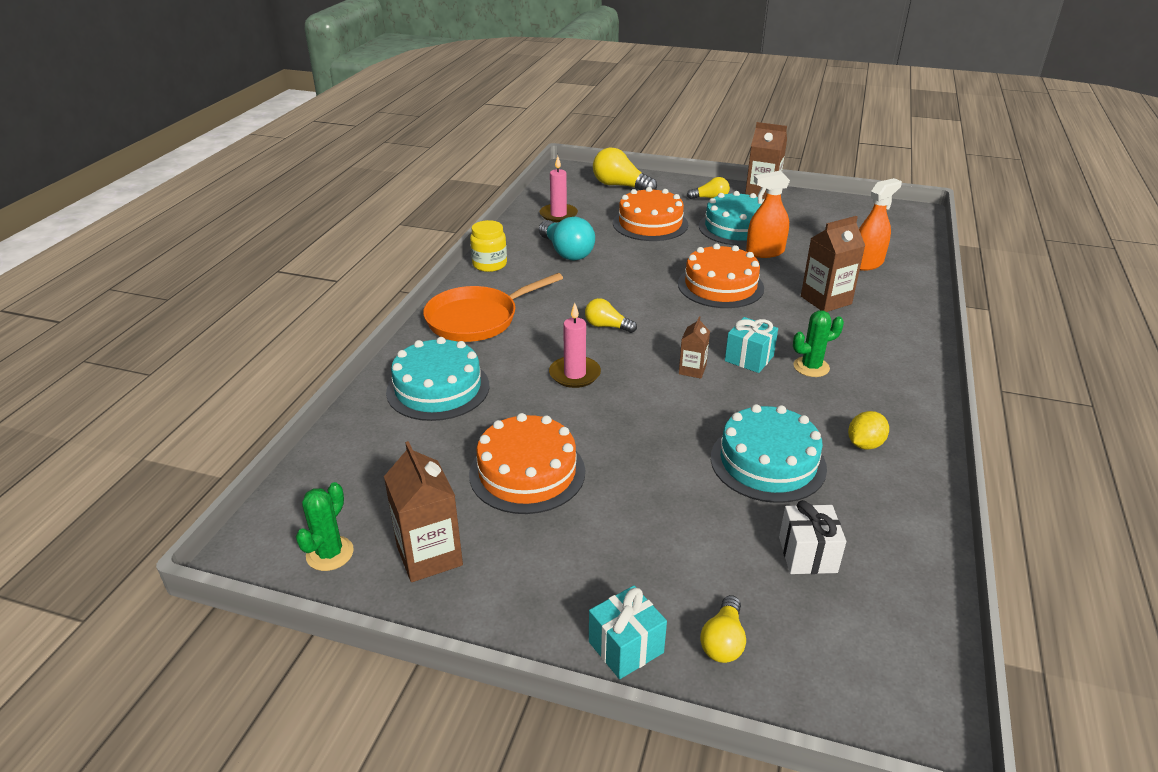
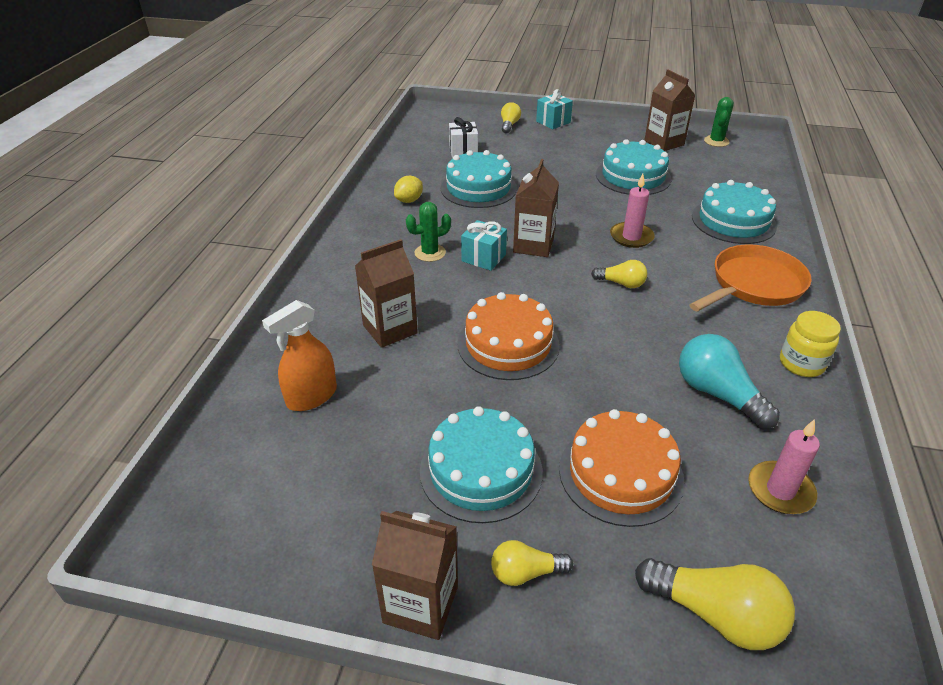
camera: 175 degrees right, 5 degrees up
(527, 472) = (633, 176): orange cake -> turquoise cake
(692, 370) = (533, 245): brown carton -> brown carton, size x1.76
(765, 252) = (445, 412): orange spray bottle -> none

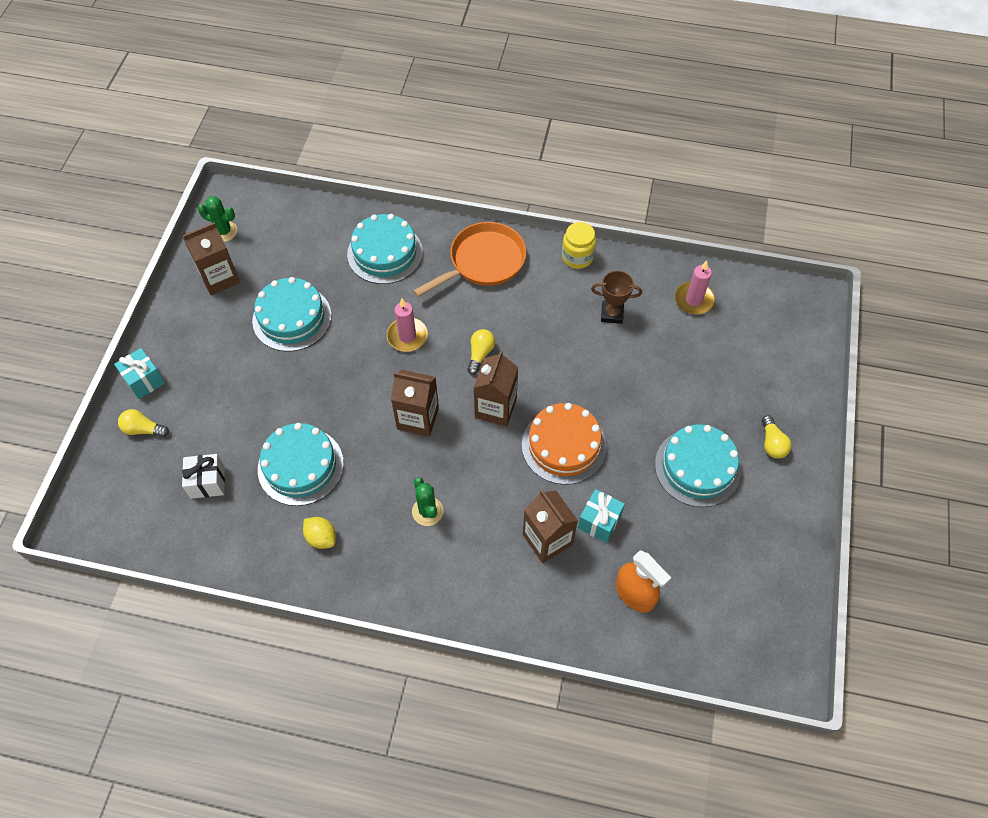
camera: 90 degrees left, 20 degrees up
(420, 604) = (802, 501): brown carton -> brown carton (495, 408)
(483, 258) = (437, 462): turquoise gift -> turquoise gift (599, 521)
(621, 474) = (690, 383): orange cake -> none
(715, 614) = (783, 352): yellow light bulb -> none
(717, 394) = (612, 314): turquoise light bulb -> brown trophy
(753, 285) = (483, 262): orange pan -> orange pan turned 90 degrees clockwise

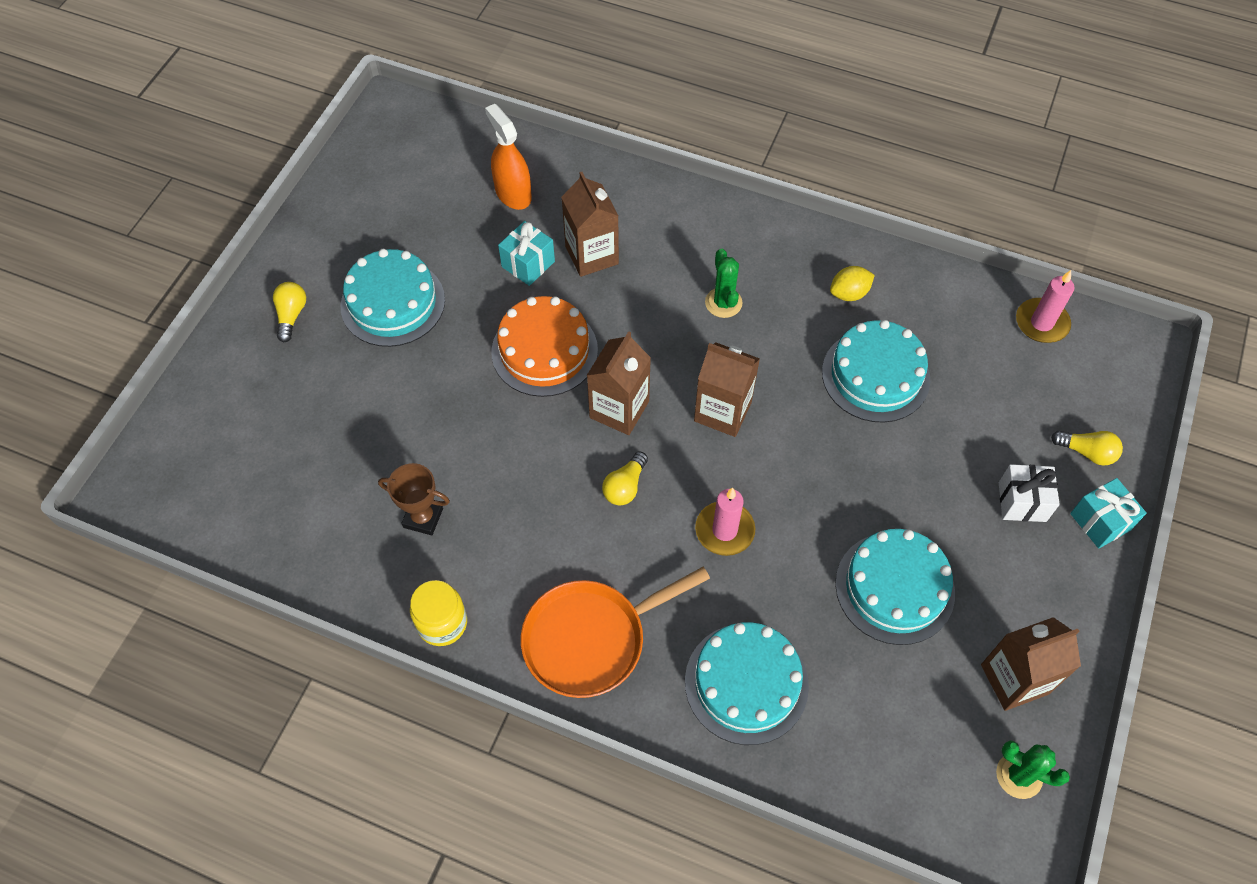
camera: 170 degrees left, 0 degrees up
(207, 482) = (991, 373): white gift -> white gift (1022, 502)
(321, 538) = (849, 293): yellow lemon -> yellow lemon turned 75 degrees counterclockwise
(693, 300) = (297, 521): pink candle -> pink candle (1041, 323)

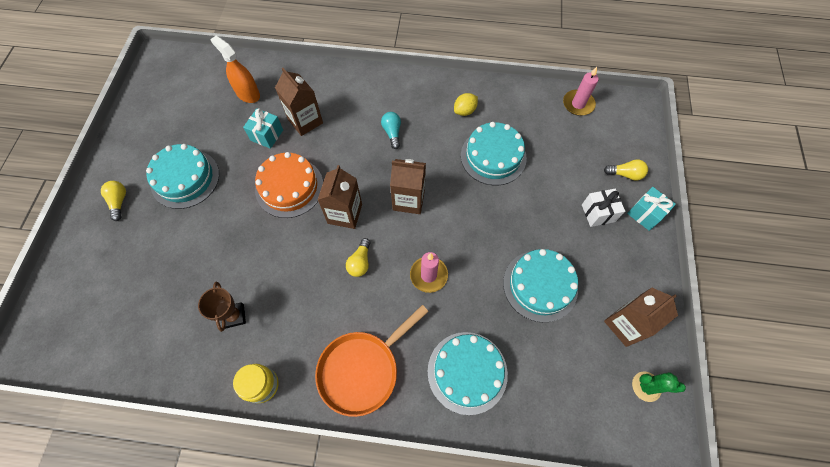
camera: 15 degrees left, 5 degrees up
(423, 518) = (234, 316): brown trophy -> brown trophy turned 75 degrees clockwise
(723, 303) = (392, 133): green cactus -> turquoise light bulb

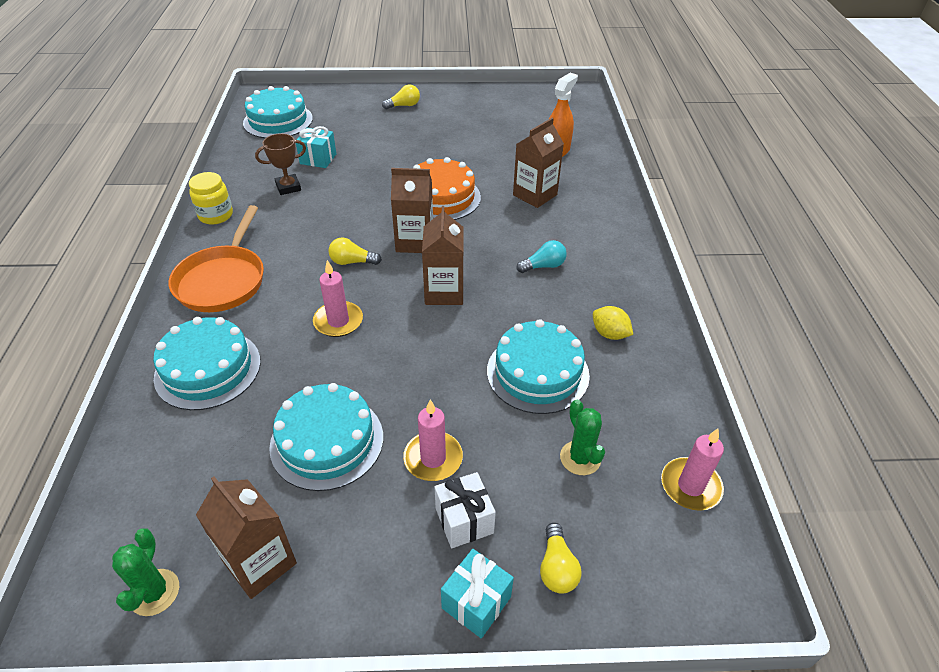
camera: 80 degrees right, 20 degrees down
(185, 179) = (437, 133): turquoise cake -> turquoise cake (278, 121)
(267, 135) = (505, 172): turquoise gift -> turquoise gift (318, 159)
(362, 369) = (223, 280): orange pan -> orange pan turned 120 degrees counterclockwise
(556, 224) = (433, 458): none -> pink candle
(558, 149) = (580, 458): none -> green cactus

